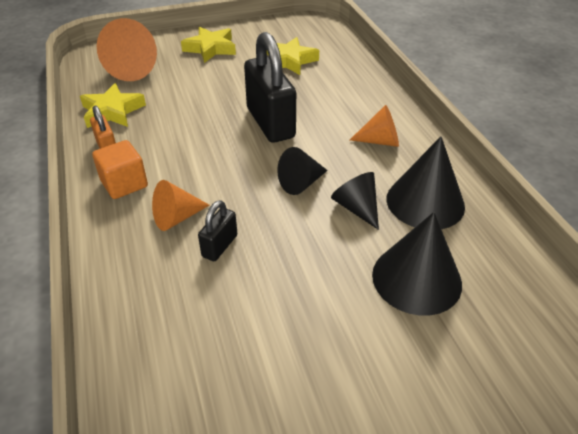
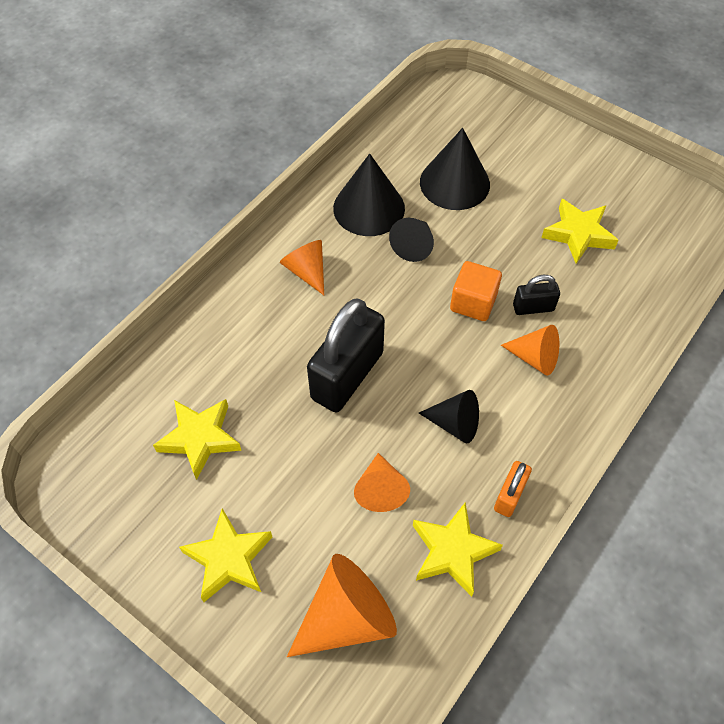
camera: 125 degrees left, 15 degrees up
(124, 184) = (538, 432): orange cube -> orange cube (473, 302)
(180, 103) = (380, 489): none -> orange cone
(263, 340) = (578, 234): none -> yellow star
(301, 183) = (416, 297): black cone -> black cone (454, 423)

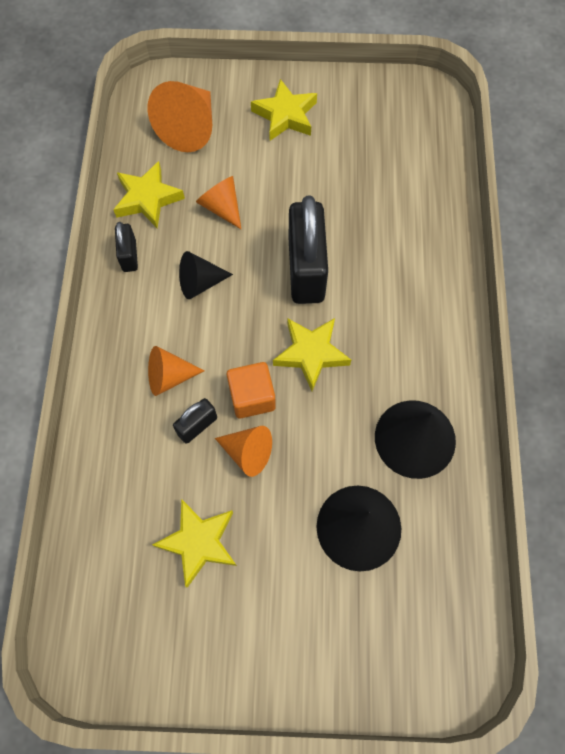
camera: 145 degrees right, 10 degrees up
(200, 438) = (369, 166): yellow star -> yellow star (311, 353)
(307, 271) = (411, 336): orange cone -> orange cone (248, 452)
(413, 246) = (343, 423): black cone -> none
(509, 495) = (129, 256): orange padlock -> black padlock

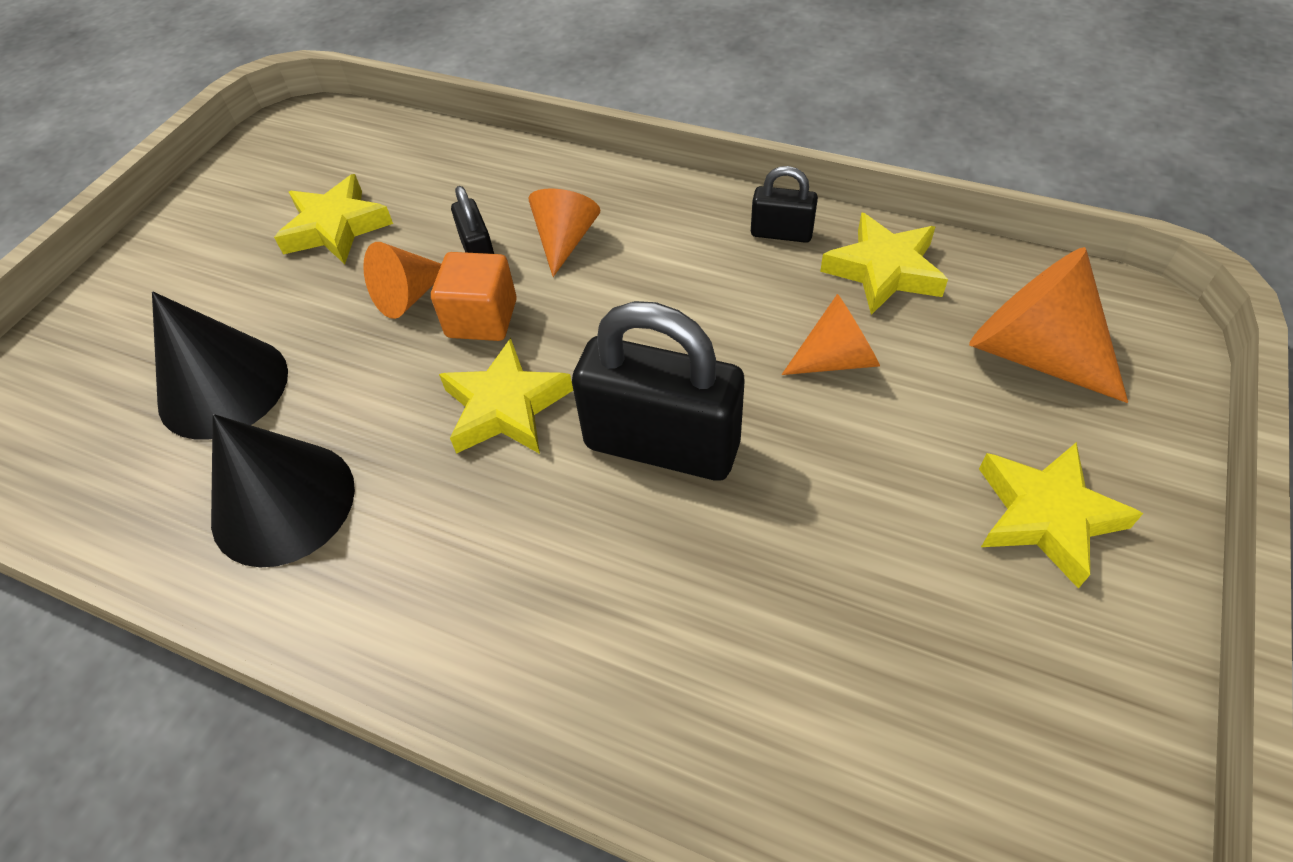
camera: 115 degrees right, 15 degrees down
(200, 283) = (699, 301): black cone -> none

